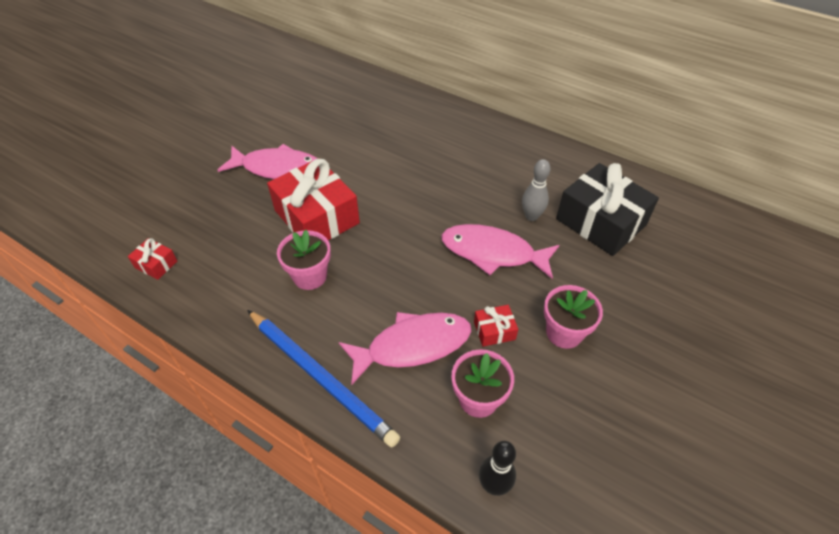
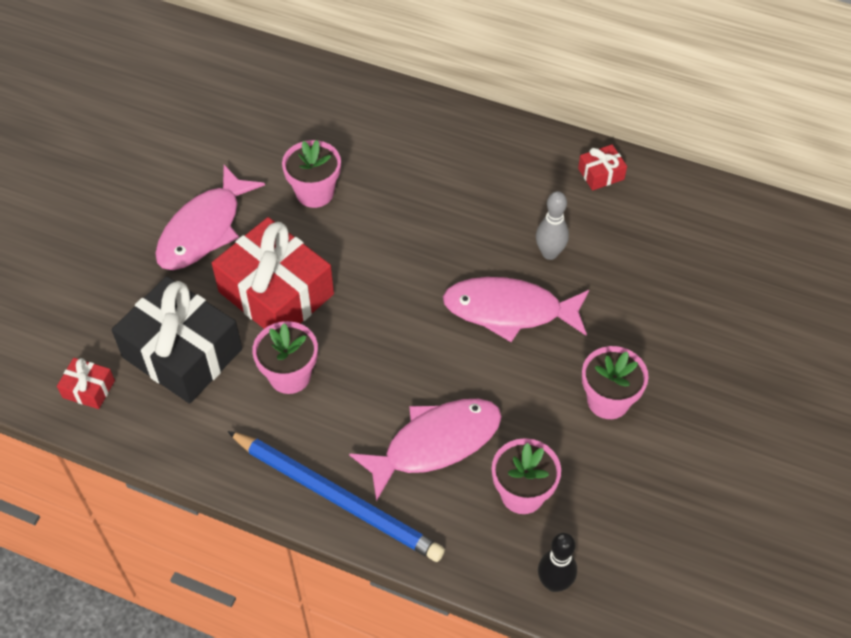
camera: 10 degrees left, 5 degrees up
(278, 168) = (204, 229): pink fish -> pink fish turned 120 degrees clockwise
(364, 155) = (315, 192): none -> pink flower pot
(494, 330) = (527, 410): red gift -> red gift (601, 174)
(601, 222) = (636, 249): black gift -> black gift (182, 353)

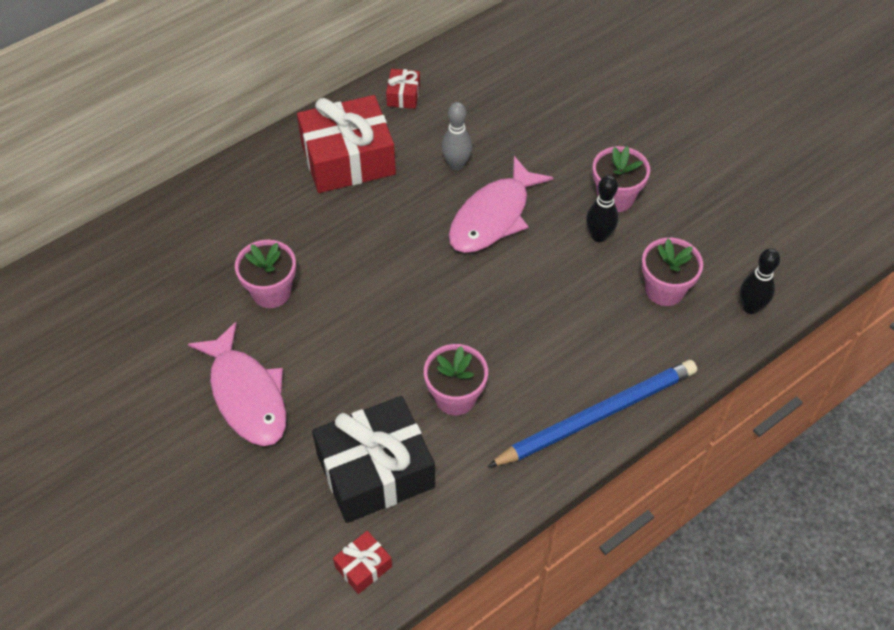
camera: 60 degrees left, 0 degrees up
(276, 293) = (361, 369): red gift -> red gift (348, 159)
(435, 444) = (587, 324): pink fish -> none
(549, 407) = (599, 236): none -> black bowling pin

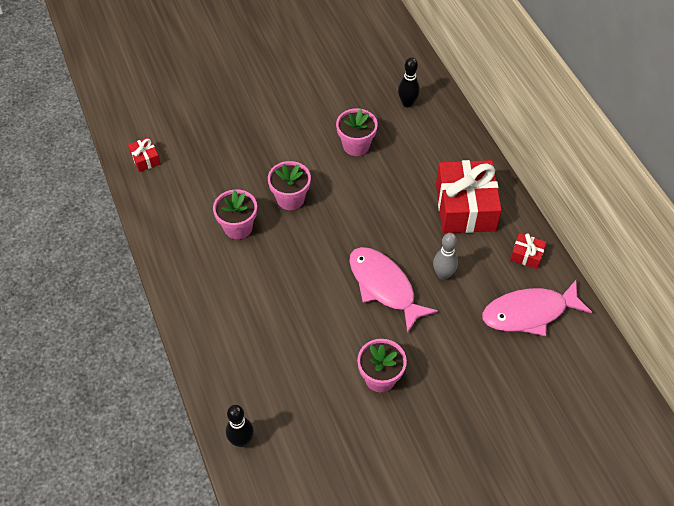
camera: 105 degrees right, 0 degrees up
(246, 395) = (281, 123): pink fish -> pink fish (529, 313)
(375, 471) = (203, 176): black gift -> none
(596, 416) = (191, 304): blue pencil -> none
(599, 236) = (344, 353): black bowling pin -> black bowling pin (407, 103)
(664, 290) = (279, 383): pink flower pot -> pink flower pot (290, 199)

